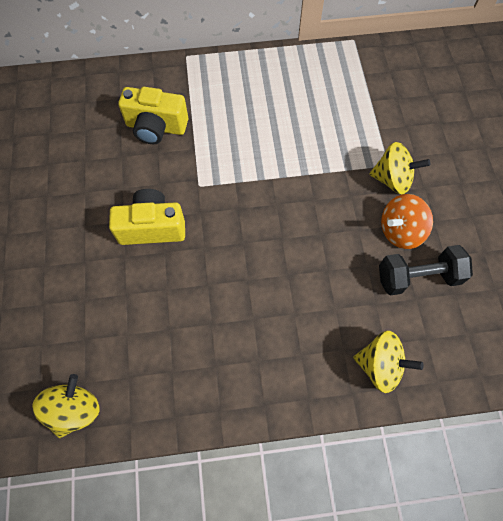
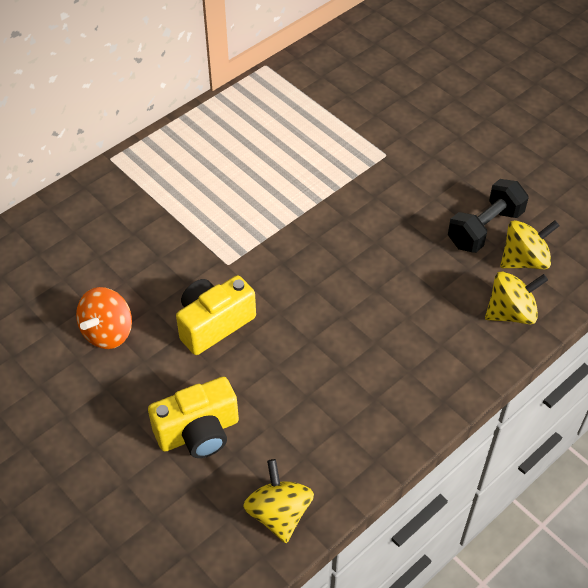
camera: 35 degrees left, 15 degrees down
(156, 127) = (138, 237): yellow camera -> yellow camera (198, 432)
(392, 179) = (399, 164): yellow spinning top -> yellow spinning top (524, 260)
(400, 231) = (440, 201): orange spinning top -> orange spinning top (108, 332)

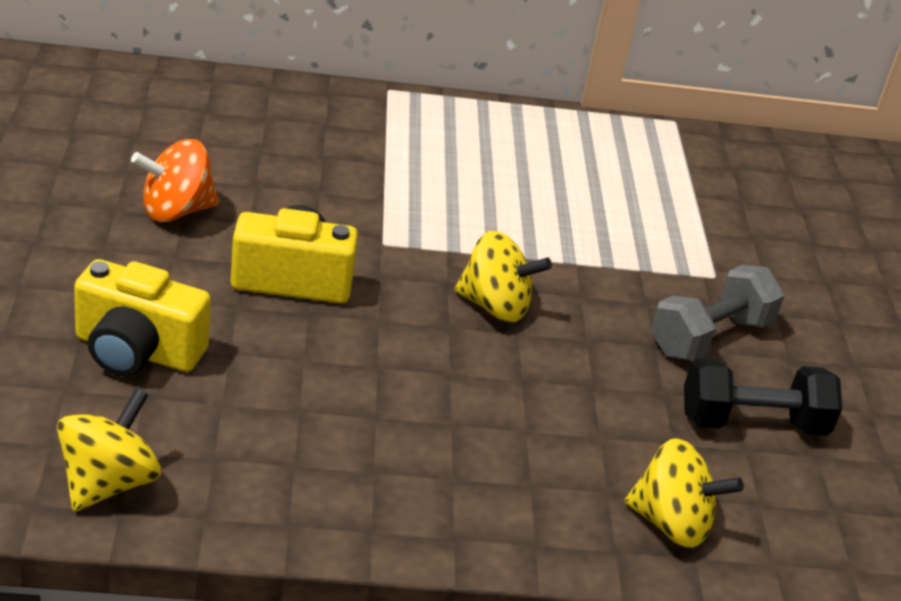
camera: 35 degrees right, 15 degrees down
(420, 194) = (709, 337): none -> grey dumbbell
(524, 260) = (765, 488): yellow spinning top -> yellow spinning top (495, 306)

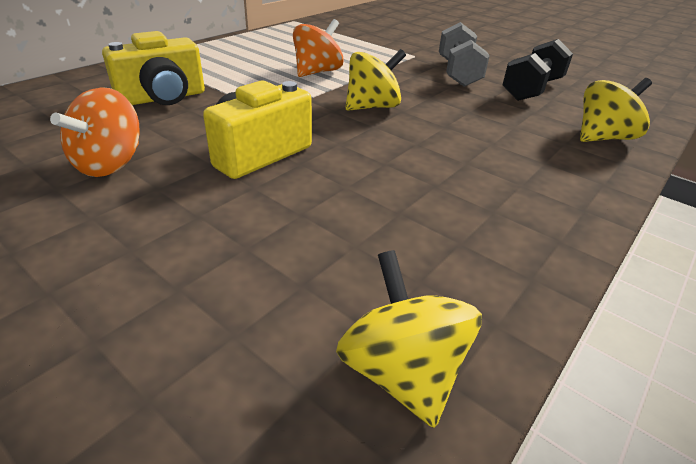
camera: 45 degrees left, 0 degrees up
(137, 351) = (239, 261): yellow camera -> yellow camera (163, 98)
(531, 224) = (317, 72): none -> orange spinning top

